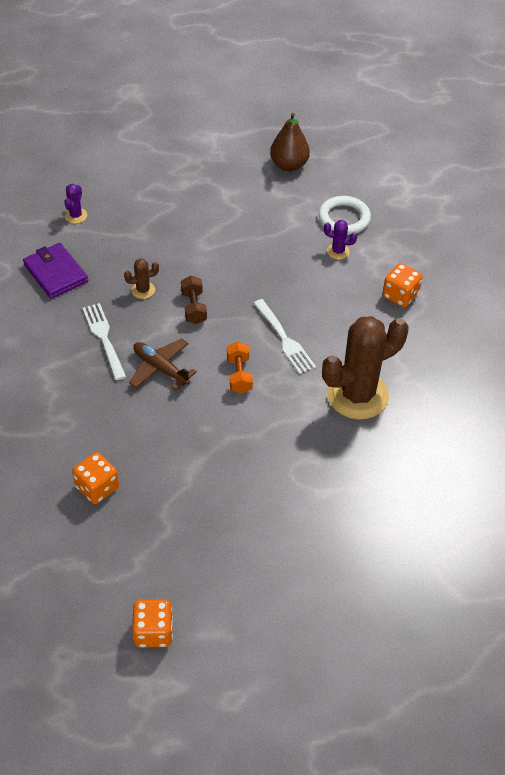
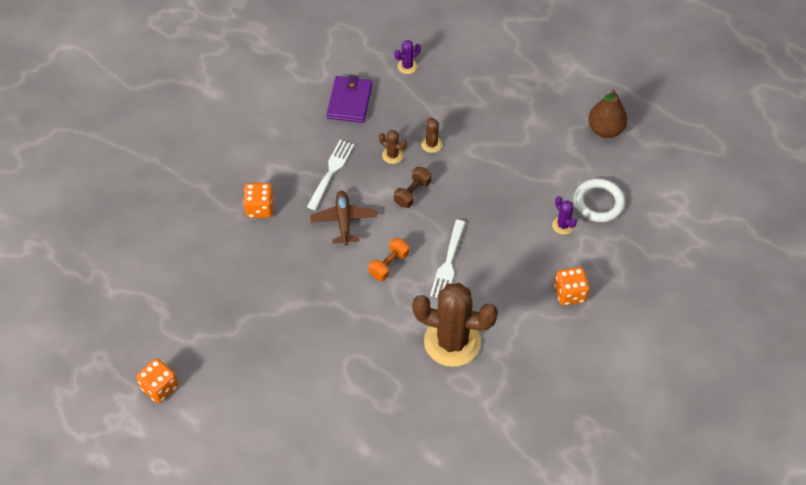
camera: 45 degrees right, 5 degrees up
(97, 487) = (222, 271): orange dice -> orange dice (260, 208)
(166, 261) = (431, 144): none -> brown cactus

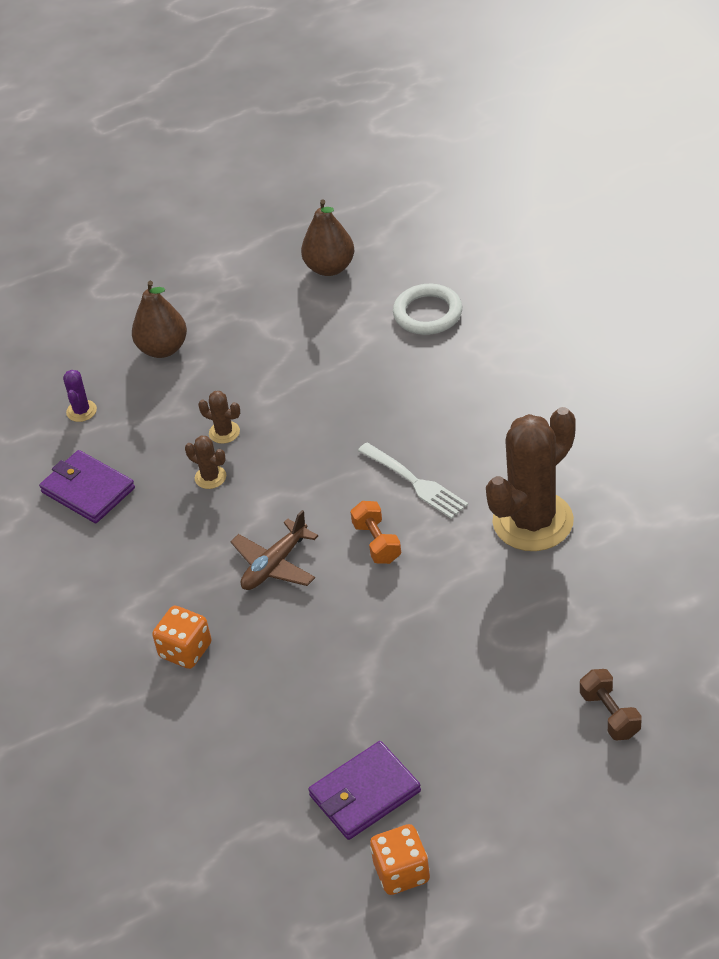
camera: 55 degrees left, 10 degrees down
(204, 344) = (364, 794): none -> purple wallet
(331, 172) = (187, 551): white fork -> none
(344, 221) = (274, 565): brown plane -> brown plane turned 75 degrees counterclockwise
(392, 155) = (210, 477): brown cactus -> brown cactus turned 60 degrees clockwise
(412, 193) = (284, 479): brown dumbbell -> brown dumbbell (610, 714)
(480, 79) = (163, 349): none -> brown pear
(563, 225) = (437, 356): purple cactus -> none
(570, 293) = (536, 387): orange dice -> none

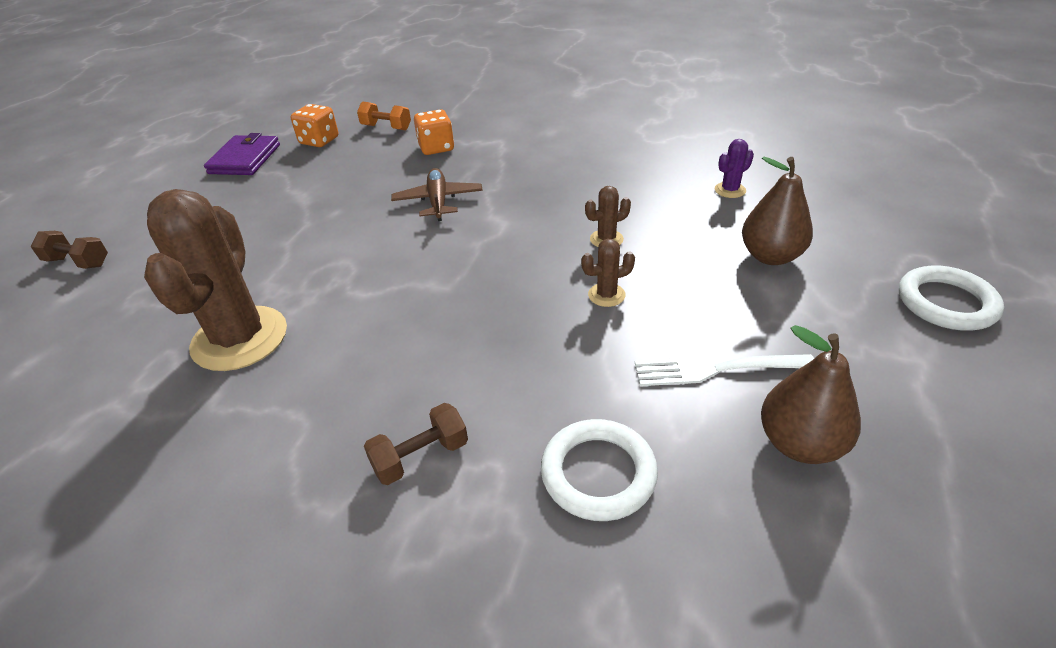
camera: 130 degrees right, 5 degrees down
(81, 411) = (730, 190): purple cactus -> purple cactus turned 75 degrees counterclockwise
(88, 490) = (632, 164): purple wallet -> none
(144, 266) = (946, 303): none -> white ring
(210, 477) = (565, 212): brown cactus -> brown cactus (606, 295)
(377, 542) = (375, 250): orange dumbbell -> orange dumbbell (386, 127)
(401, 872) = (192, 150): orange dice -> orange dice (319, 141)
(414, 482) = (392, 302): white fork -> white fork (717, 369)
(496, 373) = (420, 457): none -> brown dumbbell

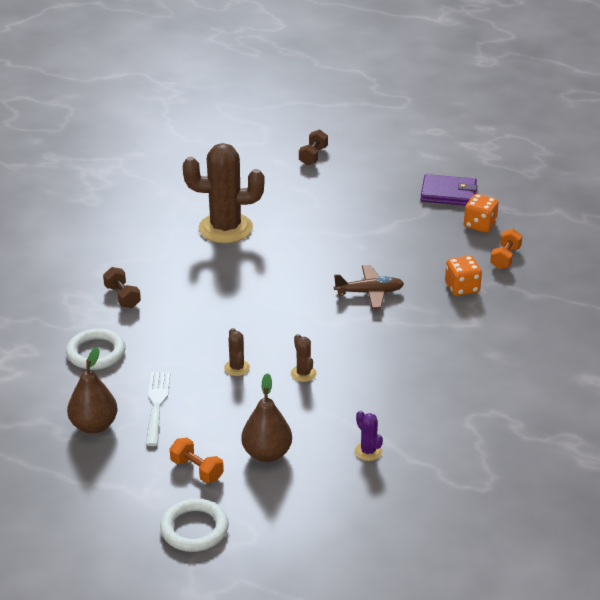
camera: 90 degrees right, 5 degrees down
(835, 312) = (197, 470): none -> orange dumbbell

